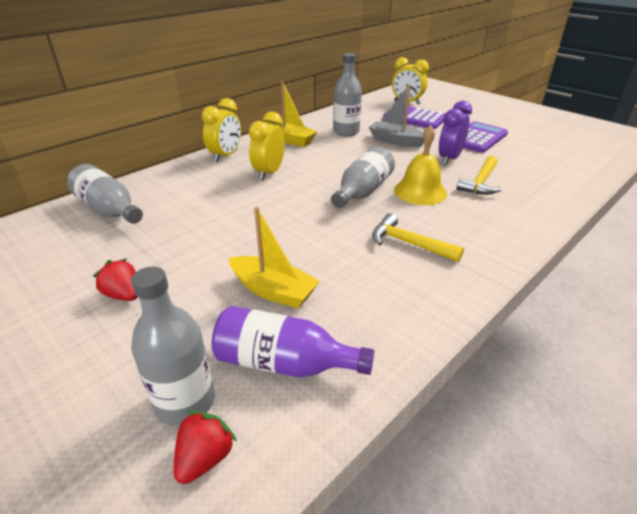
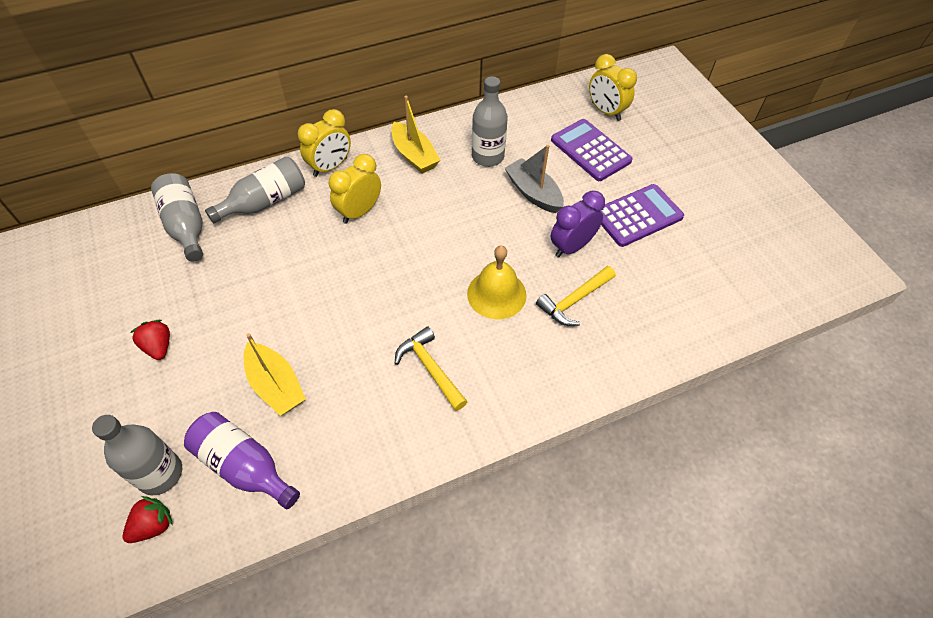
camera: 20 degrees right, 20 degrees up
(362, 192) = (436, 274): grey bottle -> grey bottle (265, 202)

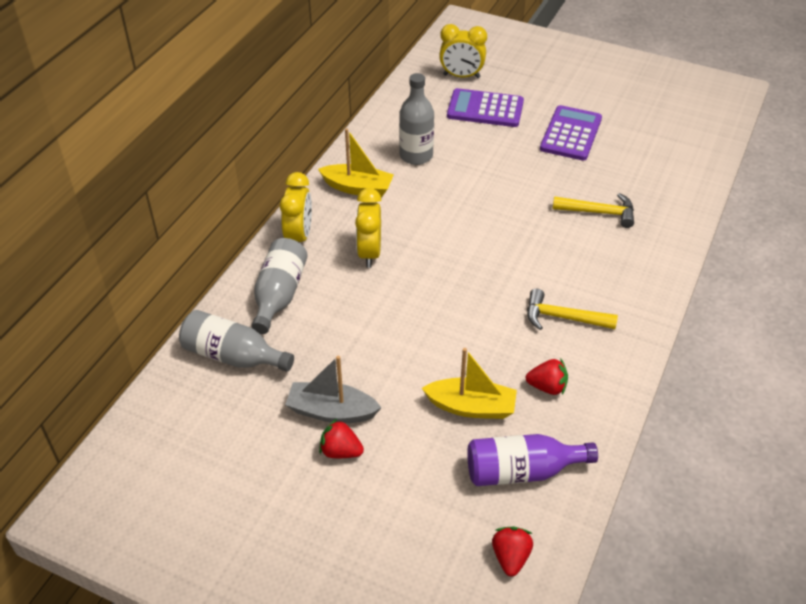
camera: 40 degrees left, 10 degrees down
(160, 474) = (468, 525): grey bottle -> none
(346, 415) = (547, 387): none -> red strawberry
(496, 294) = (544, 242): yellow bell -> none
(533, 193) = (482, 161): grey boat -> grey boat (331, 411)
(571, 247) = (554, 180): purple clock -> none
(574, 301) = (599, 212): yellow hammer -> yellow hammer turned 90 degrees counterclockwise

